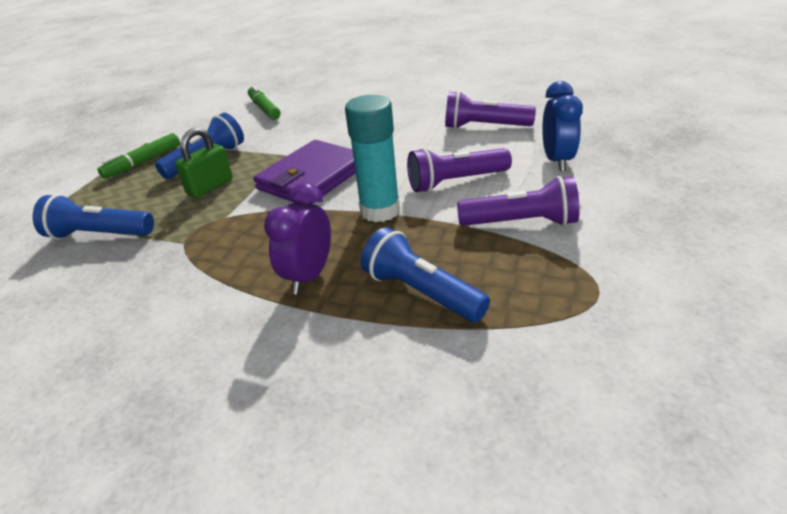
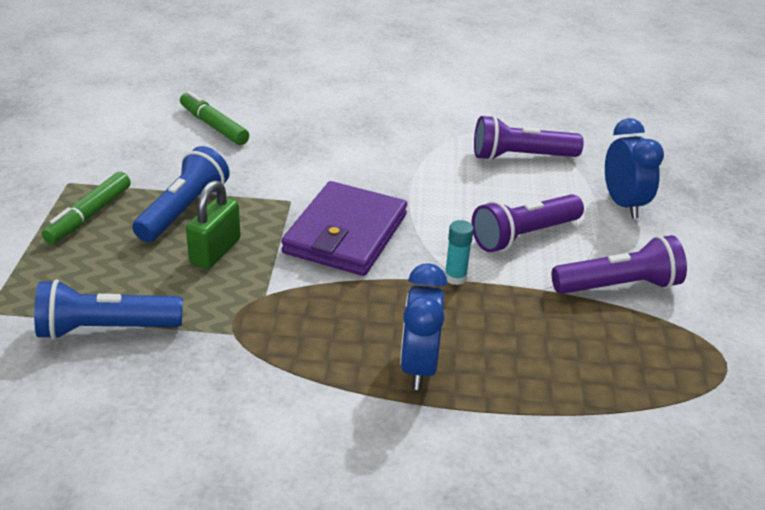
camera: 20 degrees left, 0 degrees up
(308, 276) = (418, 367): purple clock -> blue clock
(380, 211) = (455, 278): turquoise glue stick -> turquoise glue stick, size x0.47
(421, 292) = (552, 376): blue flashlight -> none

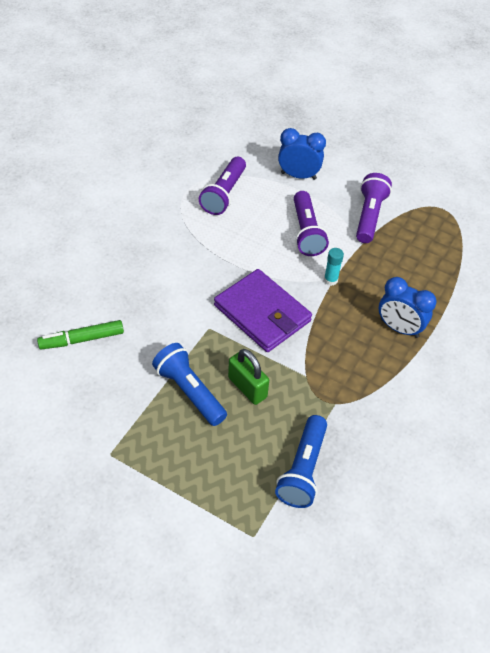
camera: 65 degrees left, 15 degrees up
(89, 215) = (165, 450): green marker -> none

